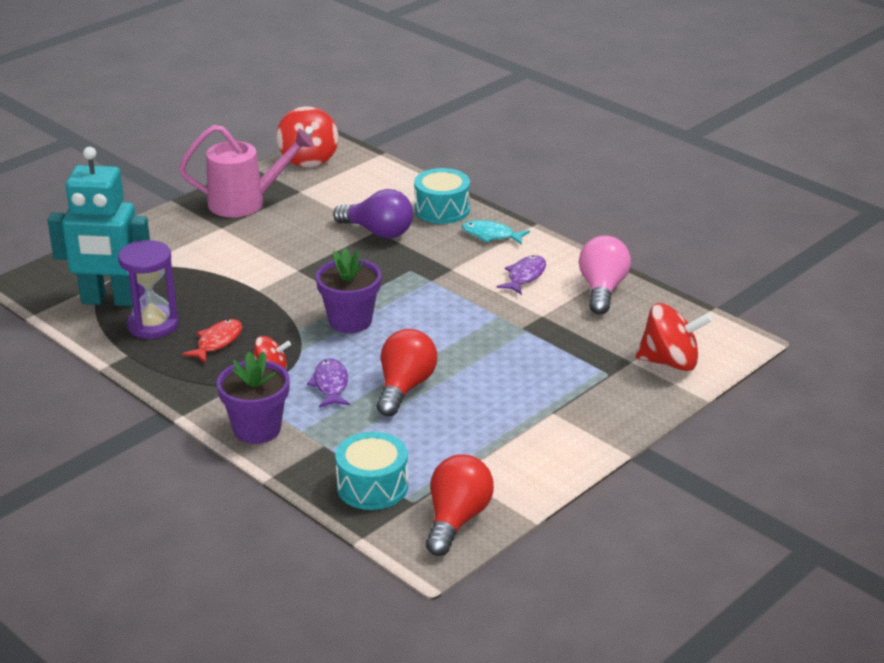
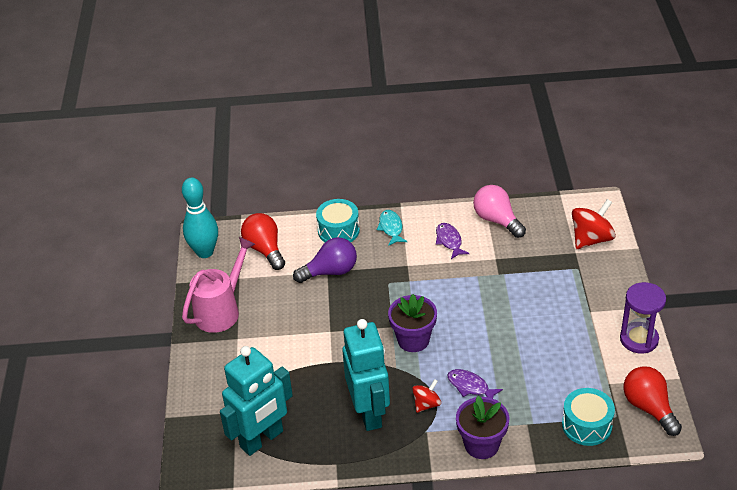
camera: 45 degrees left, 10 degrees up
(153, 325) = (316, 433): purple hourglass -> purple hourglass (639, 339)
(217, 342) = (369, 413): red fish -> turquoise robot
(308, 159) = (205, 252): red spinning top -> turquoise bowling pin
(404, 387) = (506, 356): red light bulb -> red light bulb (265, 249)
(491, 235) = (391, 228): turquoise fish -> turquoise fish turned 105 degrees clockwise

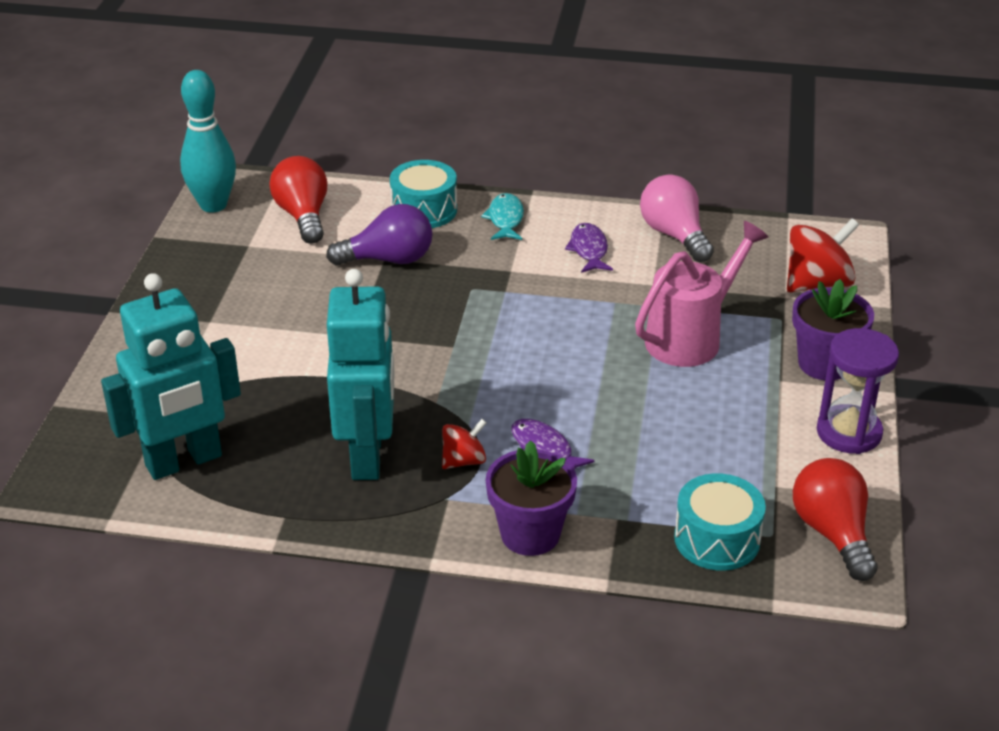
camera: 10 degrees right, 5 degrees down
(221, 310) = (203, 281): pink watering can -> pink watering can (691, 337)
(413, 340) = (479, 370): purple flower pot -> purple flower pot (824, 364)

